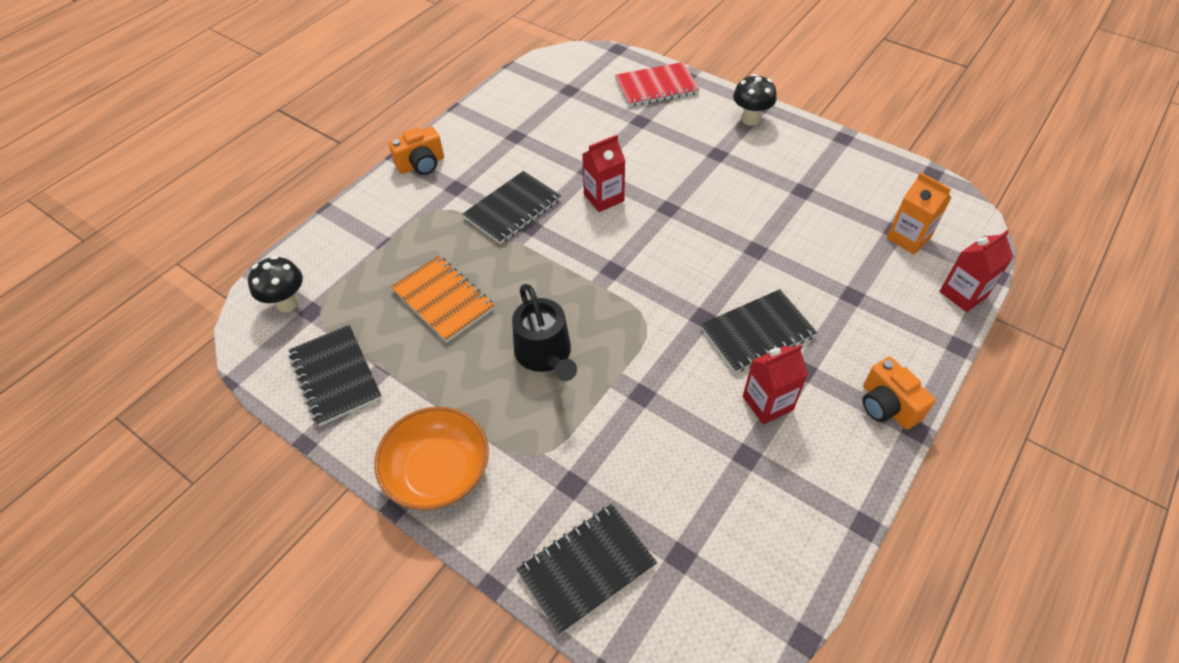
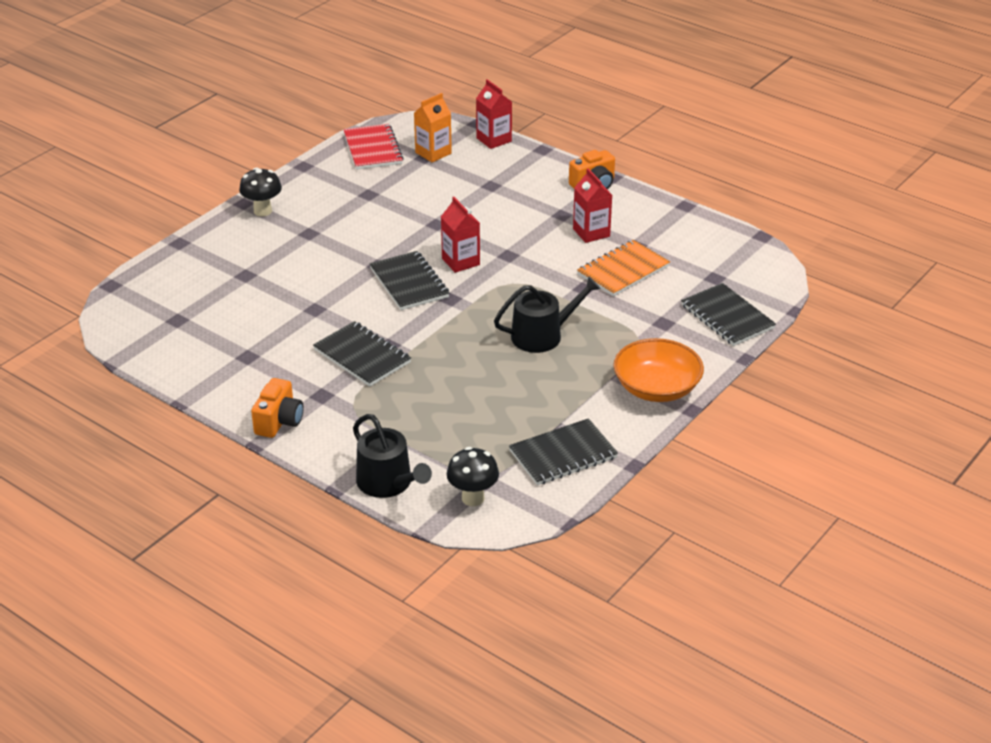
camera: 90 degrees left, 15 degrees down
(324, 241) = (388, 483): none -> black watering can
(421, 165) = (279, 422): orange camera -> orange camera turned 45 degrees clockwise
(443, 300) = (477, 395): orange notebook -> orange notebook (623, 270)
(604, 198) = (356, 300): red carton -> red carton (460, 261)
(656, 87) = (191, 262): red notebook -> red notebook (372, 149)
(757, 332) = (525, 231): black notebook -> black notebook (409, 283)

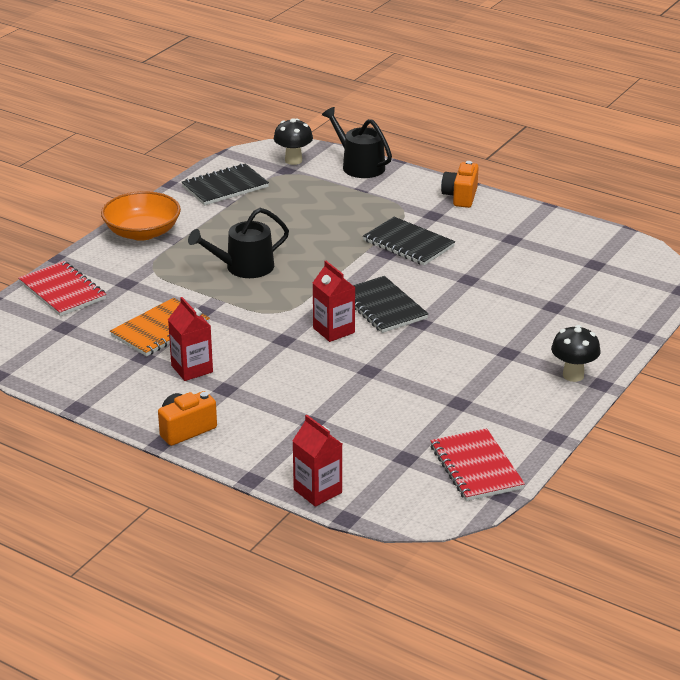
camera: 175 degrees right, 5 degrees down
(433, 153) = (395, 465): orange carton -> none
(727, 317) = (62, 291): black notebook -> red notebook

